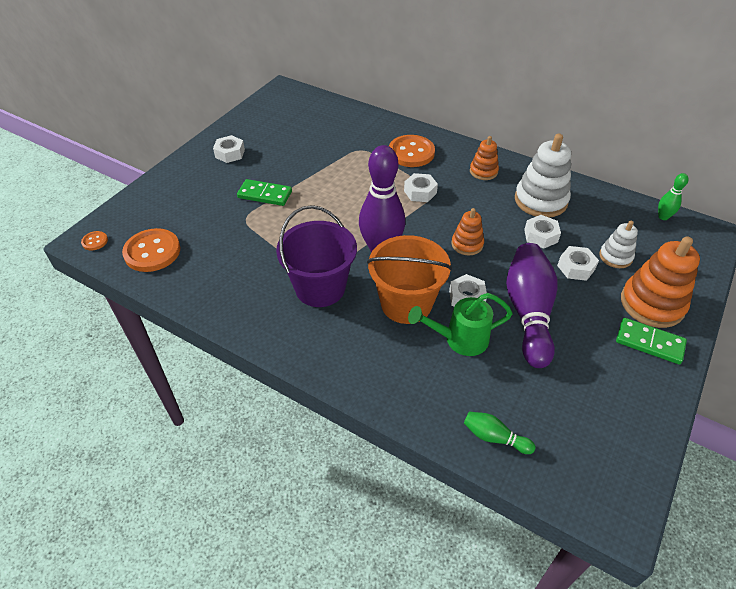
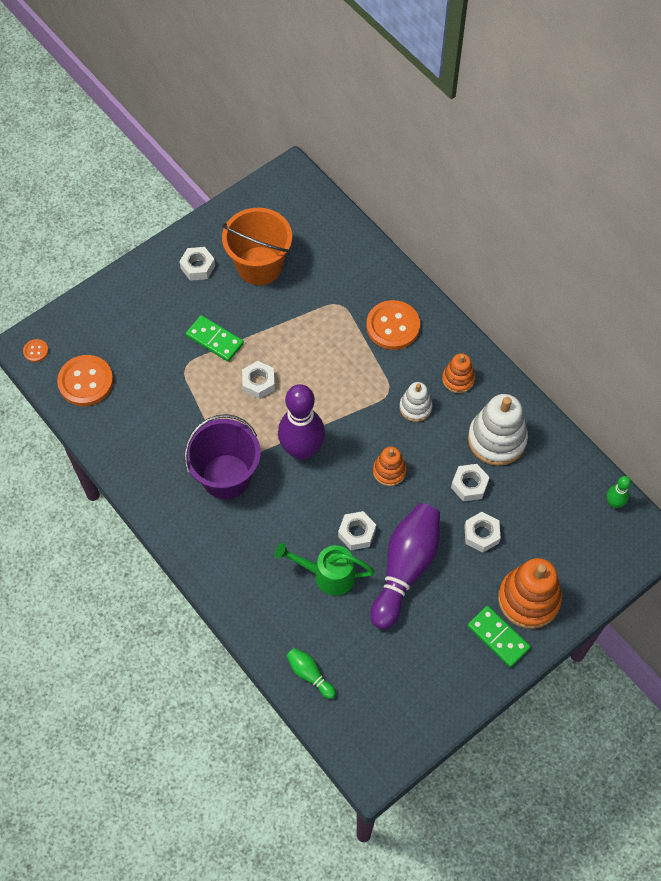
camera: 20 degrees right, 15 degrees up
(406, 303) = (297, 521): orange bucket -> orange bucket (259, 266)
(420, 192) = (375, 387): white nut -> white nut (258, 383)
(615, 257) = (529, 535): white stacking toy -> white stacking toy (415, 407)

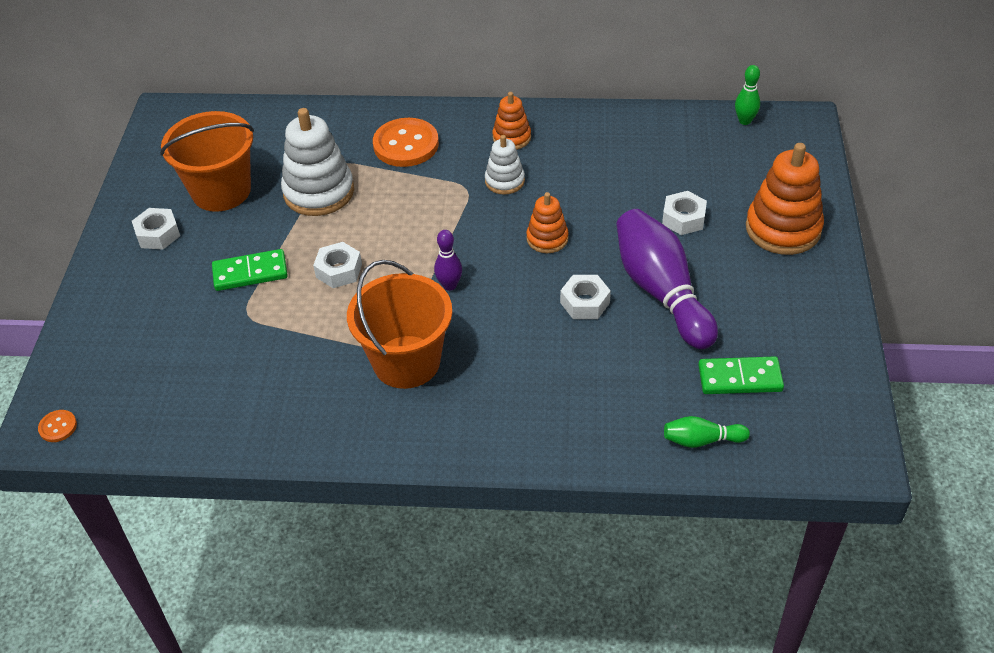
camera: 45 degrees left, 15 degrees down
(86, 382) = (152, 407): orange button -> none
(226, 476) = (406, 362): purple bucket -> orange bucket
(302, 450) = (449, 285): purple bowling pin -> purple bowling pin, size x0.46
(328, 575) = (605, 353): green watering can -> none
(469, 485) = (625, 195): white nut -> none
(497, 439) = (600, 151): white stacking toy -> white stacking toy (319, 192)
(498, 637) = (801, 273): green domino -> green domino (740, 378)

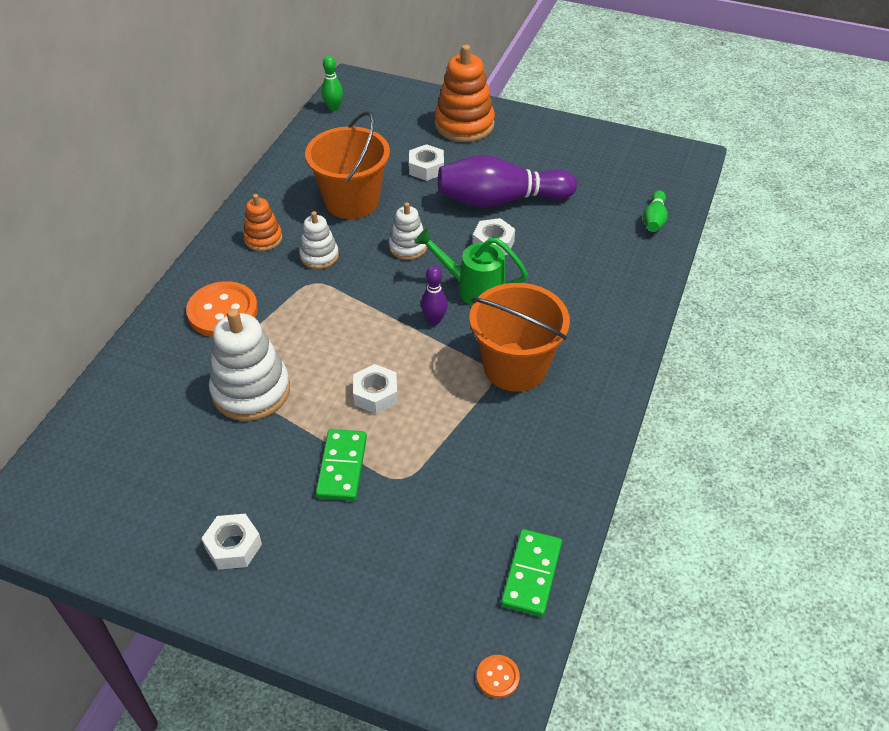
camera: 75 degrees left, 0 degrees up
(221, 191) = (196, 475): orange bucket -> orange bucket (352, 201)
(507, 304) = (473, 288): none -> green watering can
(547, 239) = (408, 247): orange stacking toy -> white stacking toy
(740, 378) = (602, 186): green domino -> green domino (531, 574)

